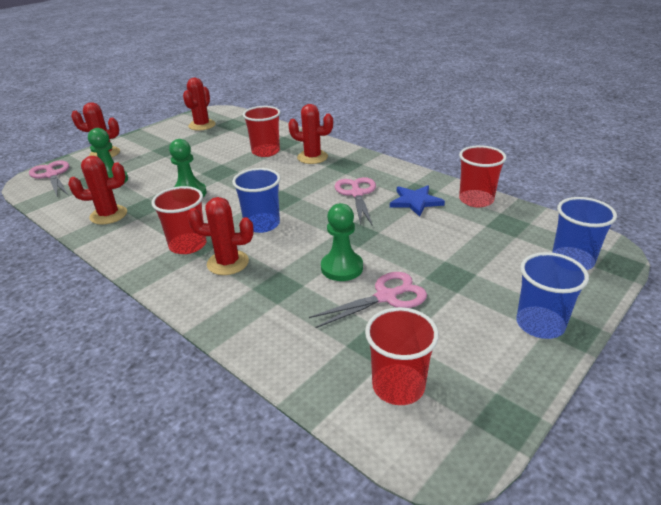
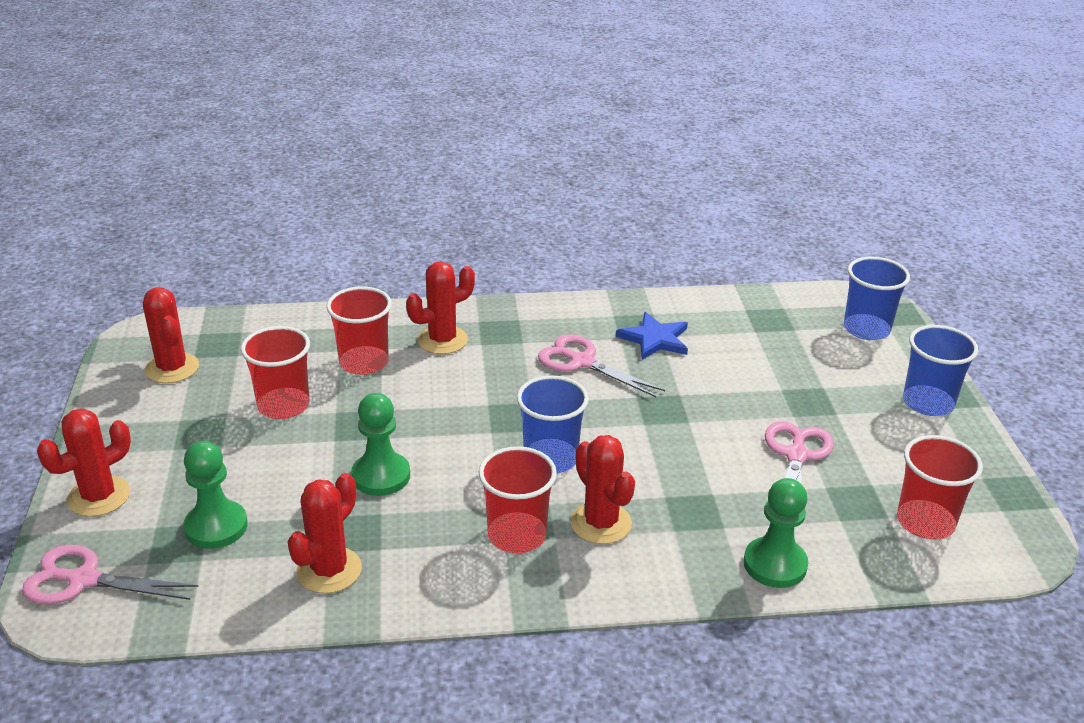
camera: 50 degrees left, 0 degrees up
(228, 263) = (601, 523): red cactus -> red cactus turned 75 degrees counterclockwise
(342, 268) = (714, 453): green pawn -> green pawn (775, 564)
(476, 200) = (704, 306): red cup -> red cup (283, 406)

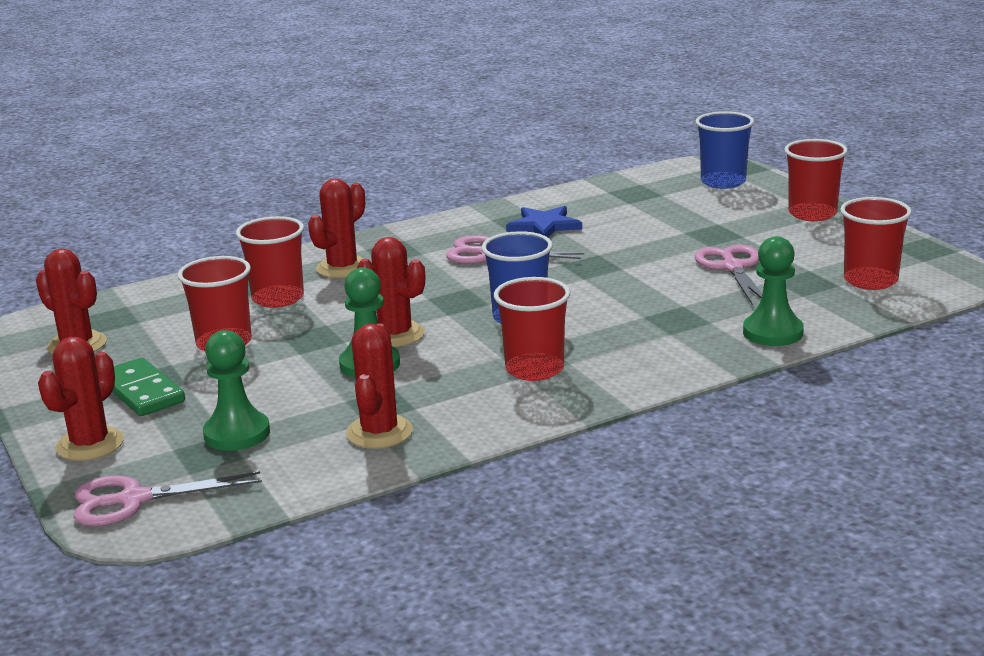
camera: 20 degrees left, 10 degrees down
(181, 444) = (142, 391): none -> green domino
(601, 523) = (602, 344): red cactus -> red cactus (395, 335)
(928, 403) = (812, 214): blue cup -> red cup

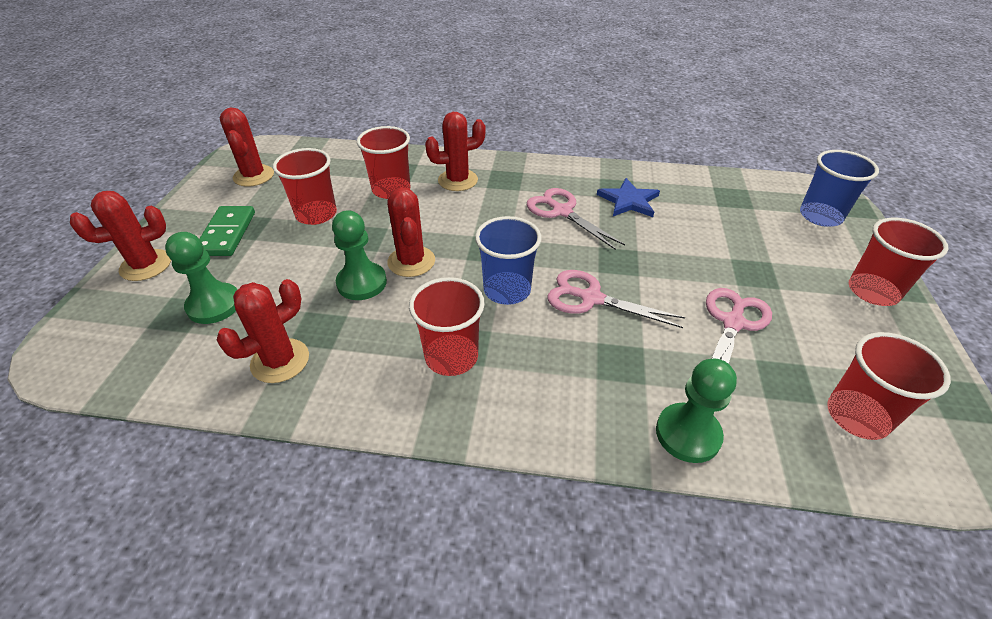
camera: 35 degrees right, 20 degrees up
(133, 500) = (92, 333): pink scissors -> pink scissors (591, 298)

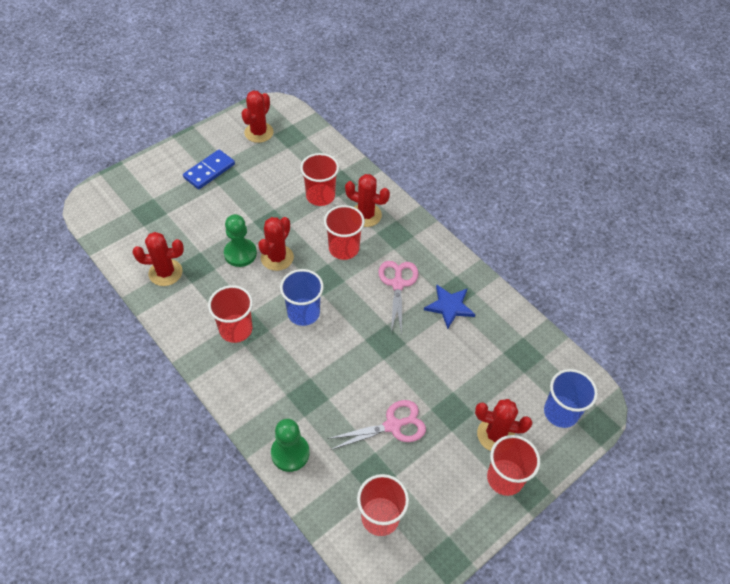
camera: 40 degrees right, 10 degrees up
(146, 265) = (158, 168): red cactus -> red cactus (495, 435)
(214, 305) = (166, 217): green pawn -> none
(227, 233) = (209, 171): green domino -> blue domino
(316, 214) = (263, 187): red cup -> red cup (344, 248)
(591, 298) = (339, 352): pink scissors -> none

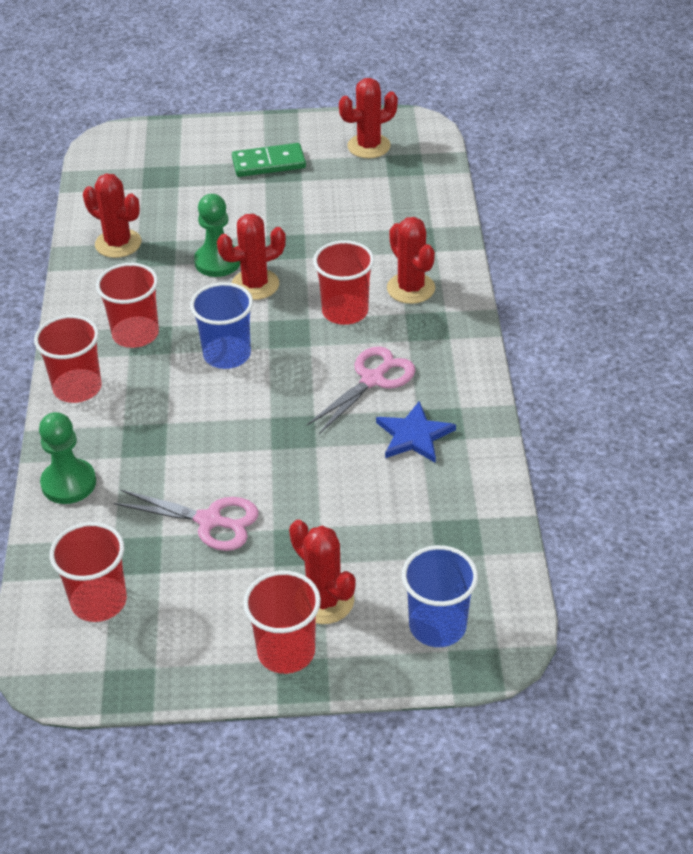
camera: 40 degrees right, 10 degrees down
(209, 171) = (269, 163): blue domino -> green domino
(320, 196) = (374, 244): red cup -> red cup (77, 388)

